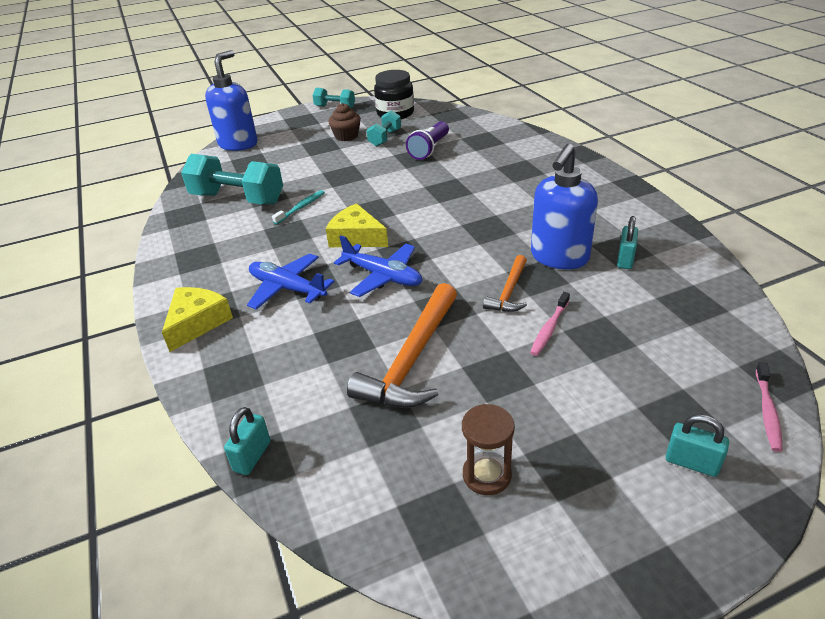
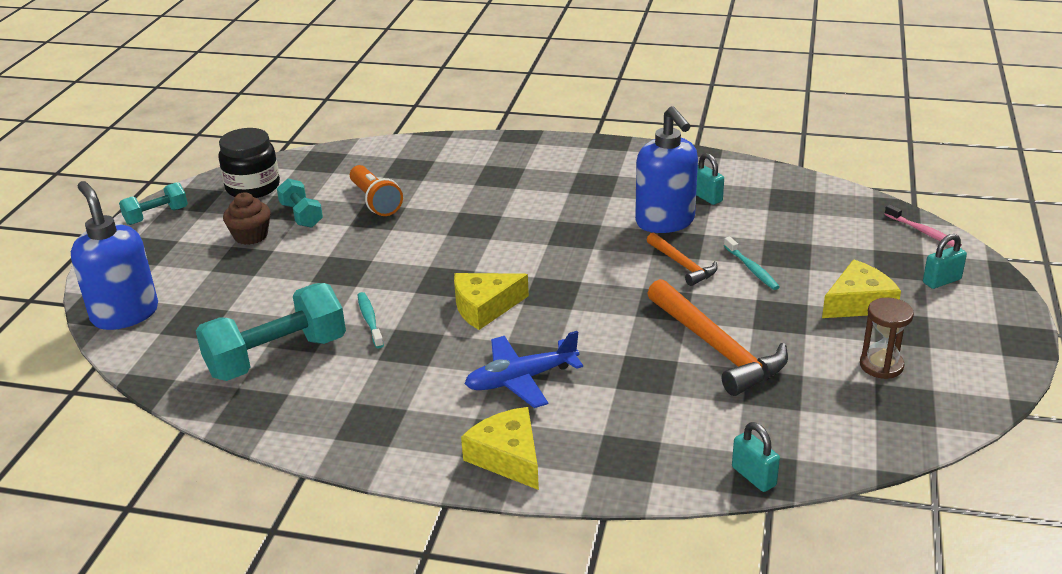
camera: 55 degrees left, 5 degrees down
(383, 276) = (575, 317): blue plane -> none
(429, 149) = (375, 201): purple flashlight -> orange flashlight
(549, 328) = (751, 269): pink toothbrush -> turquoise toothbrush
(575, 416) = (858, 303): none -> yellow cheese

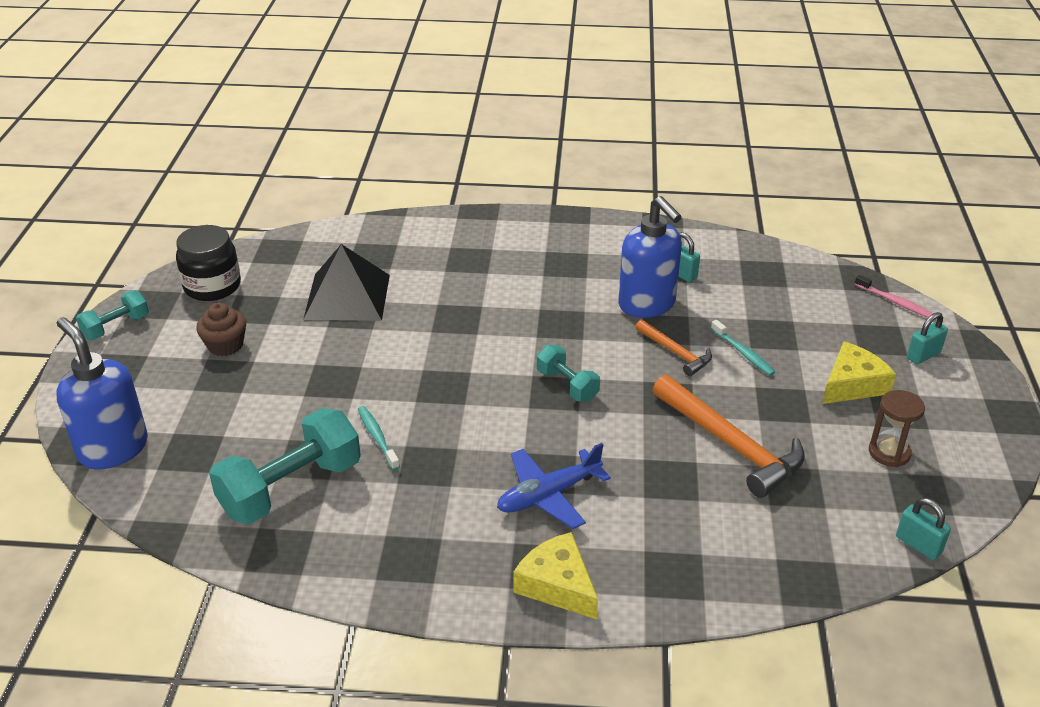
camera: 10 degrees left, 5 degrees up
(301, 215) = (273, 317): turquoise dumbbell -> turquoise dumbbell (567, 385)
(375, 201) = (347, 296): orange flashlight -> black pyramid
(485, 307) = (491, 414): yellow cheese -> none
(753, 476) = (799, 585): turquoise padlock -> turquoise padlock (918, 545)

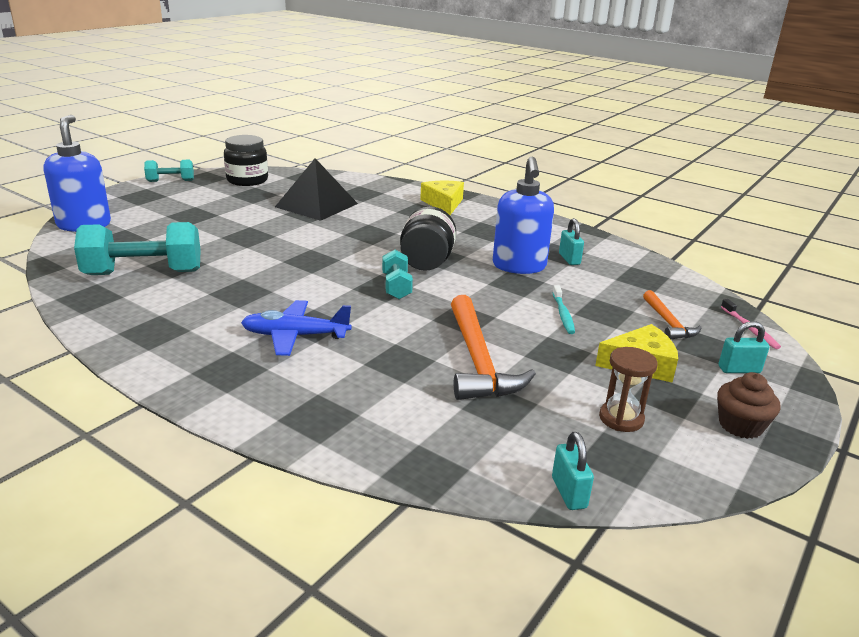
camera: 30 degrees right, 10 degrees down
(225, 345) = (213, 204): brown cupcake -> brown cupcake (740, 425)
(377, 437) = (231, 269): turquoise toothbrush -> none
(557, 585) = (224, 385): yellow cheese -> yellow cheese (444, 203)
(559, 338) = (426, 262): none -> black jar
(675, 353) = (505, 297): orange hammer -> orange hammer (668, 322)

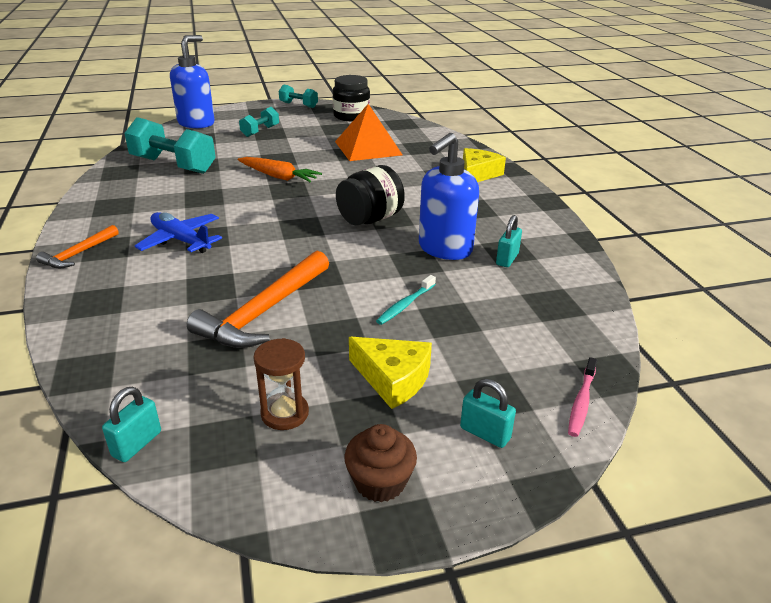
camera: 40 degrees right, 5 degrees up
(280, 252) = (278, 177): none -> orange carrot
(316, 205) = (368, 148): black pyramid -> orange pyramid
(396, 287) = (311, 230): turquoise dumbbell -> turquoise dumbbell (260, 131)
(668, 322) = (496, 355): orange hammer -> orange hammer (78, 254)

